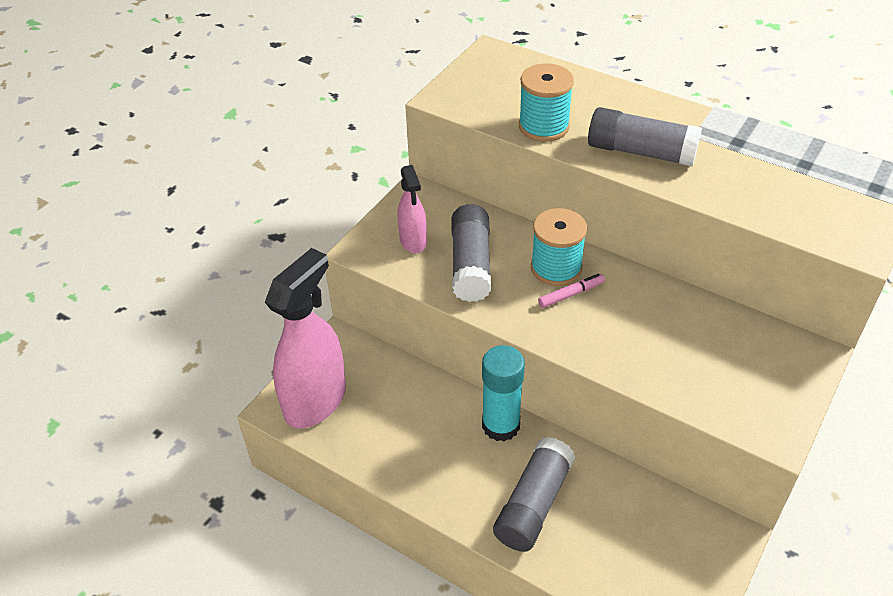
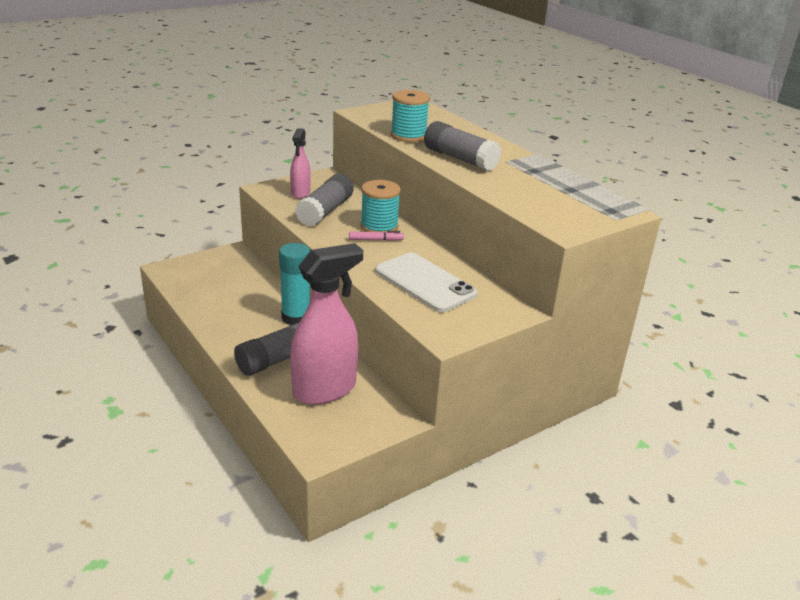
camera: 20 degrees right, 15 degrees down
(316, 401) = (192, 272): pink spray bottle -> pink spray bottle (325, 389)
(683, 349) = (425, 283): none -> white phone

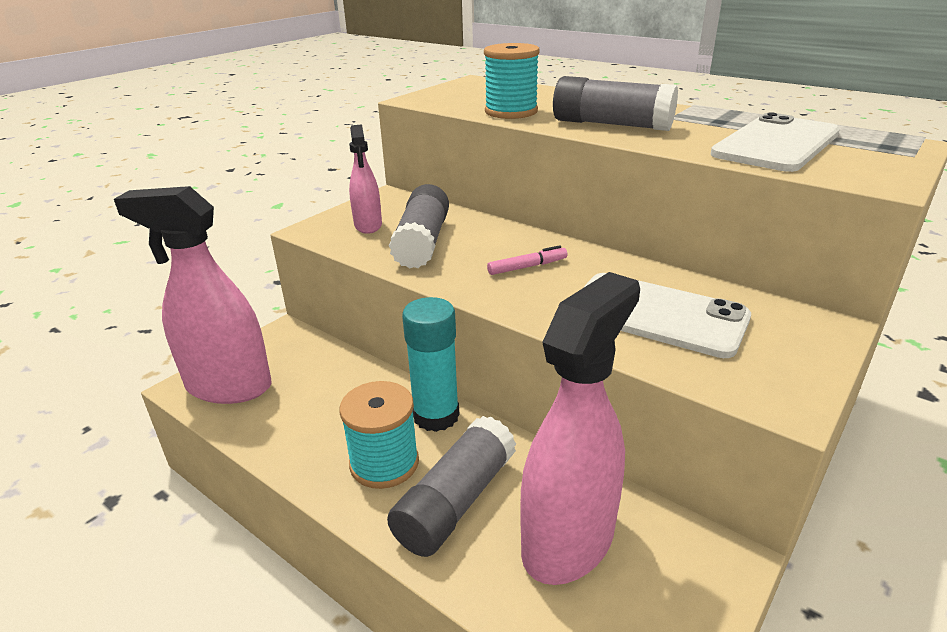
camera: 15 degrees left, 0 degrees up
(188, 274) = (228, 386): none -> pink spray bottle
(379, 227) = (515, 247): turquoise spool -> turquoise spool (384, 463)
(542, 194) = (776, 144): none -> white phone

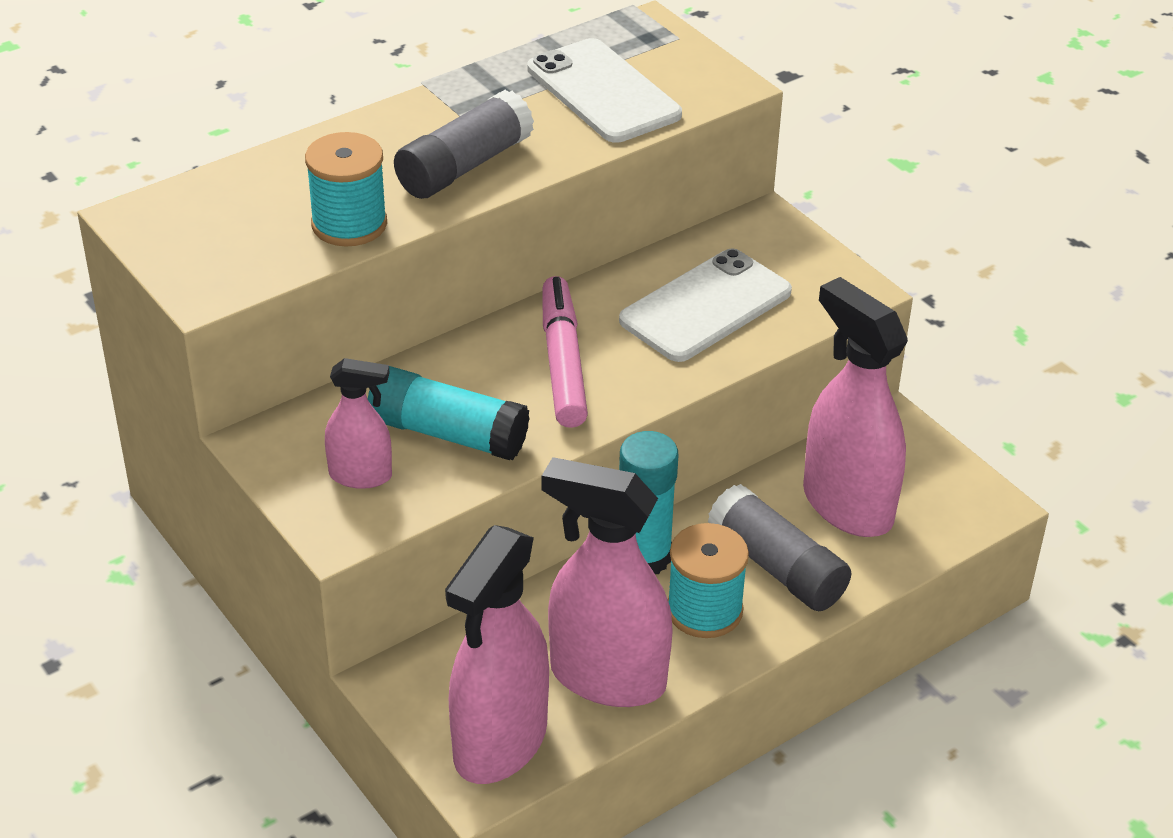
camera: 75 degrees left, 10 degrees up
(297, 423) = (607, 677): none -> pink spray bottle
(422, 242) = (447, 433): grey glue stick -> turquoise glue stick
(527, 267) = (563, 363): pink marker -> pink marker, size x2.00

